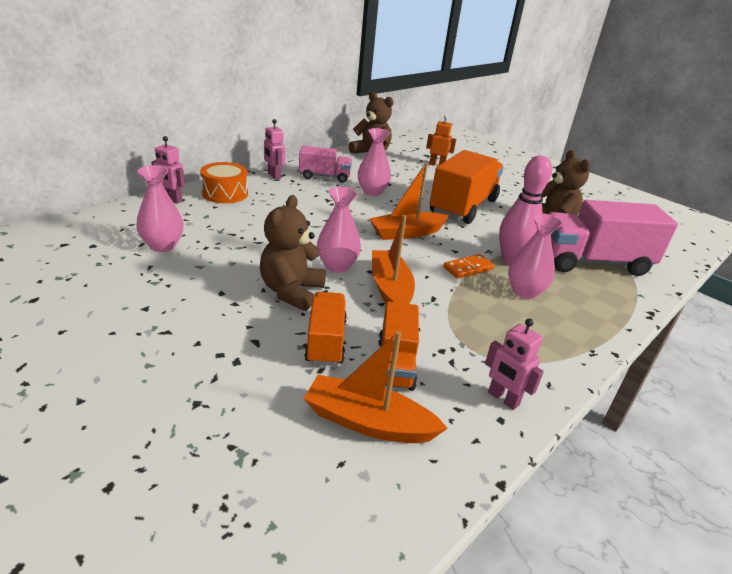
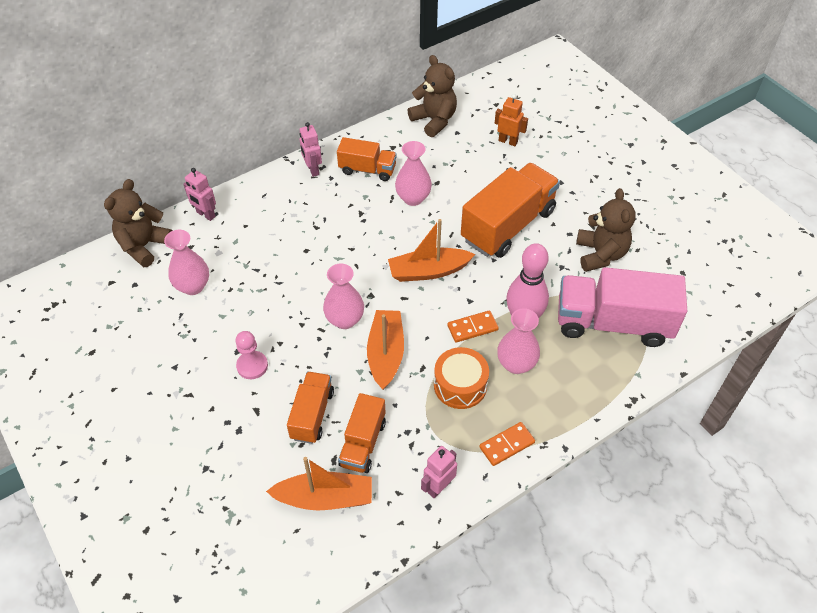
camera: 15 degrees right, 20 degrees up
(225, 193) = (258, 203): orange drum -> orange drum (460, 385)
(242, 303) = (252, 366): none -> pink pawn
(291, 291) = (296, 353): brown teddy bear -> brown teddy bear (144, 246)
(324, 176) = (367, 170): pink truck -> orange truck
(368, 422) = (325, 498): orange boat -> orange boat turned 150 degrees clockwise
(503, 399) = (438, 487): pink robot -> pink robot turned 75 degrees clockwise
(555, 355) = (506, 445): none -> orange domino

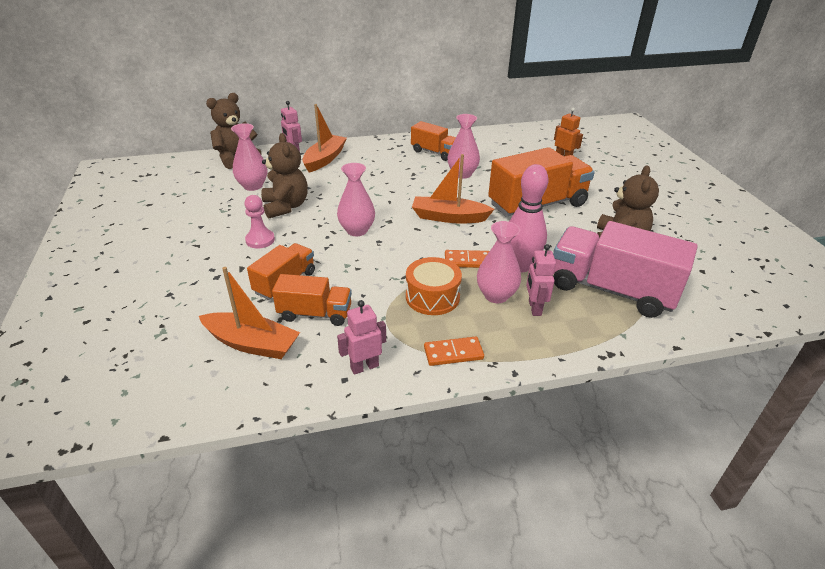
camera: 20 degrees right, 15 degrees down
(312, 169) = (391, 145): pink robot -> pink robot (534, 308)
(363, 443) = (315, 314): orange truck -> orange truck turned 120 degrees counterclockwise
(386, 354) = (377, 259): orange boat -> orange boat (324, 159)
(434, 120) = (505, 137): brown teddy bear -> brown teddy bear (286, 207)

